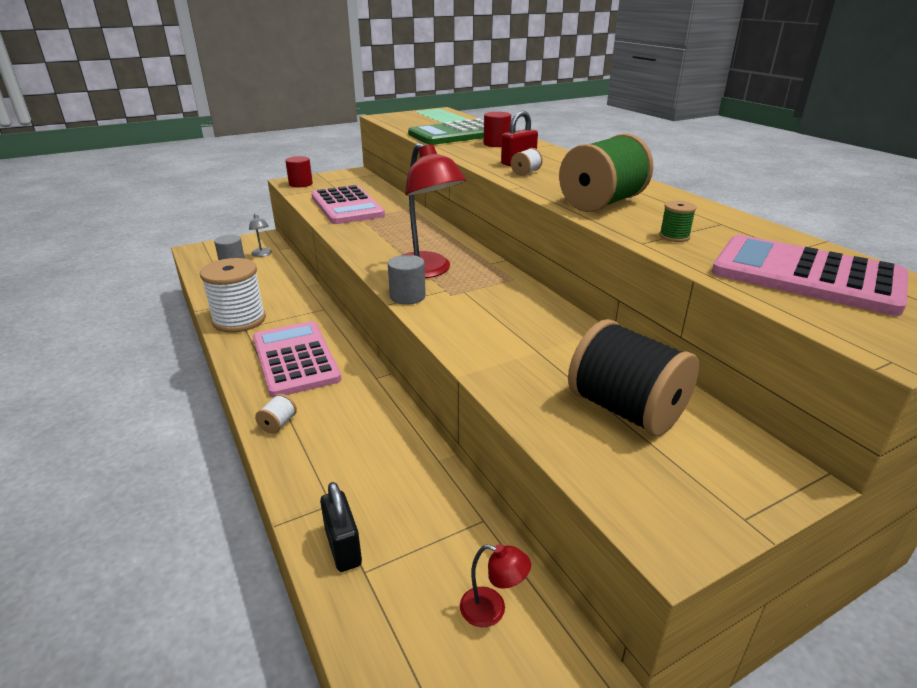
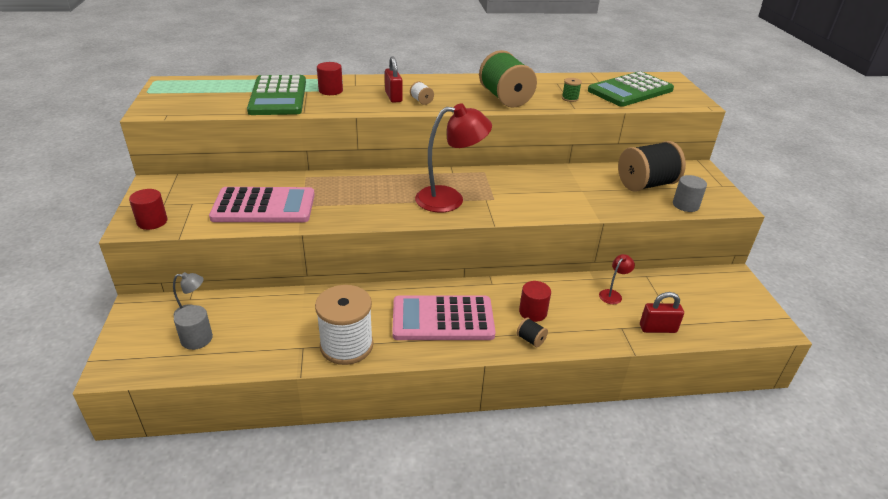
camera: 70 degrees left, 5 degrees up
(278, 424) = (530, 340): white spool -> black spool
(332, 417) = (533, 312): none -> red cylinder
(343, 547) = (658, 328): black padlock -> red padlock
(407, 296) = (487, 215): grey cylinder -> grey cylinder (685, 205)
(492, 610) = (704, 289): red lamp -> red lamp (612, 294)
(806, 276) = (630, 90): pink calculator -> green calculator

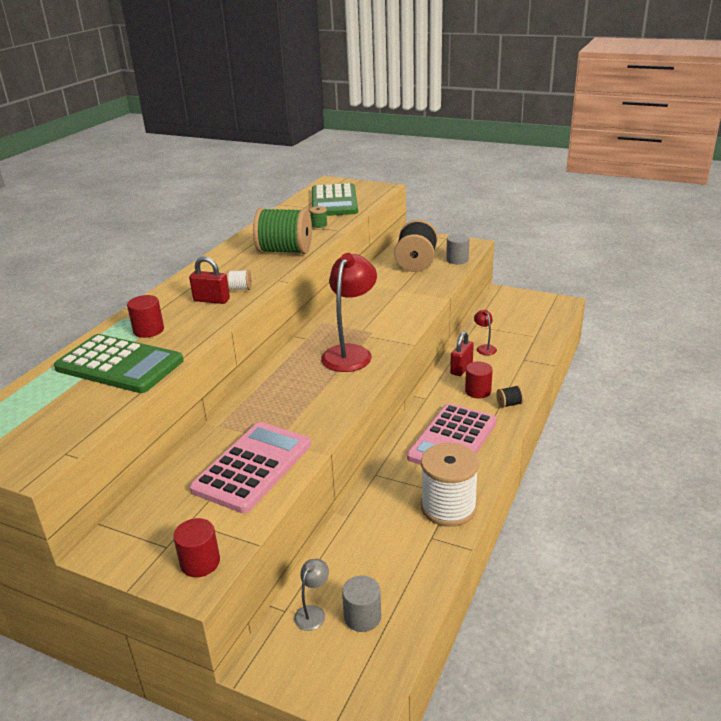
camera: 55 degrees left, 5 degrees down
(658, 328) = (535, 345): red padlock -> red padlock (461, 368)

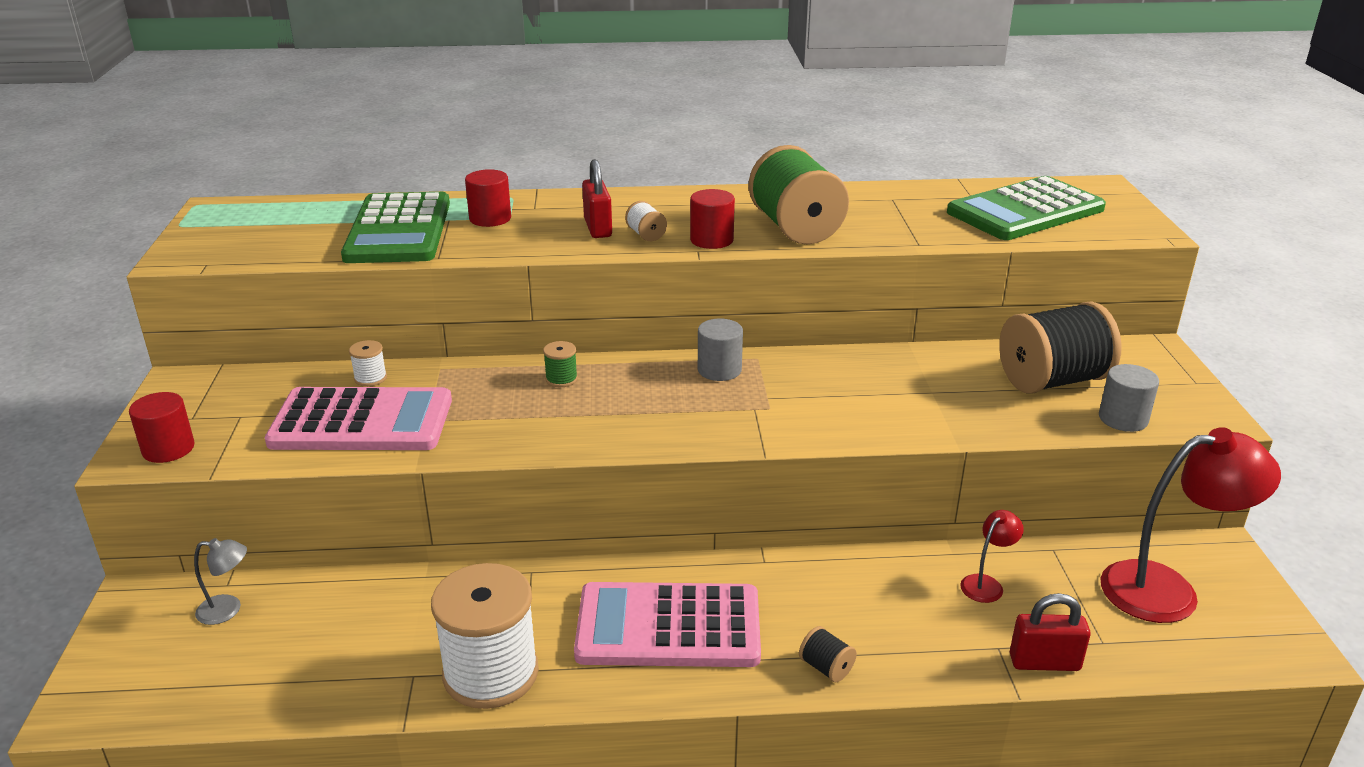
camera: 60 degrees right, 0 degrees up
(201, 455) = (370, 378): none -> white spool
(319, 226) = (912, 227): green spool -> green spool (561, 379)
(350, 353) = (690, 408): red lamp -> red lamp (1167, 590)
(362, 617) = (230, 657): grey cylinder -> grey cylinder (719, 370)
(461, 368) = (889, 575): red padlock -> red padlock (1044, 662)
(478, 391) = (834, 616): red cylinder -> red cylinder (711, 240)

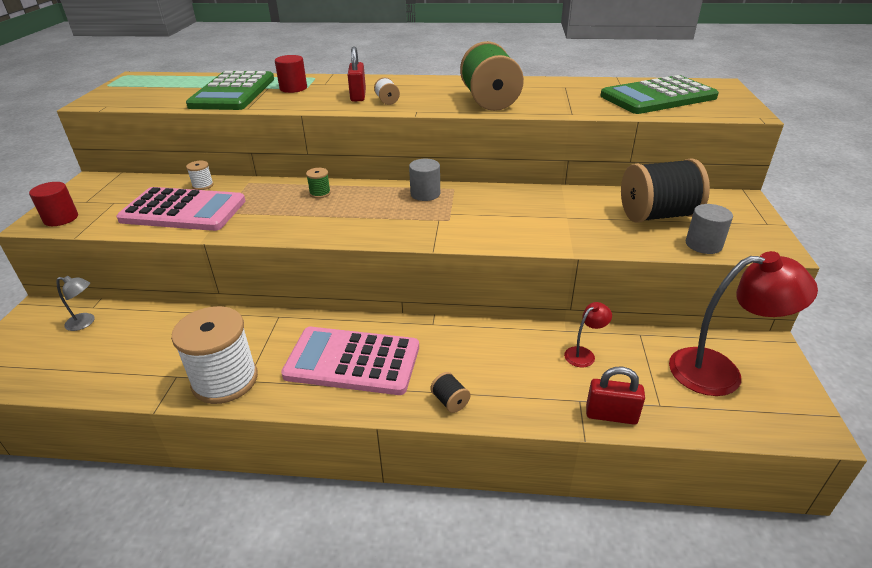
camera: 10 degrees right, 5 degrees up
(711, 240) = (429, 105): red cylinder -> none

